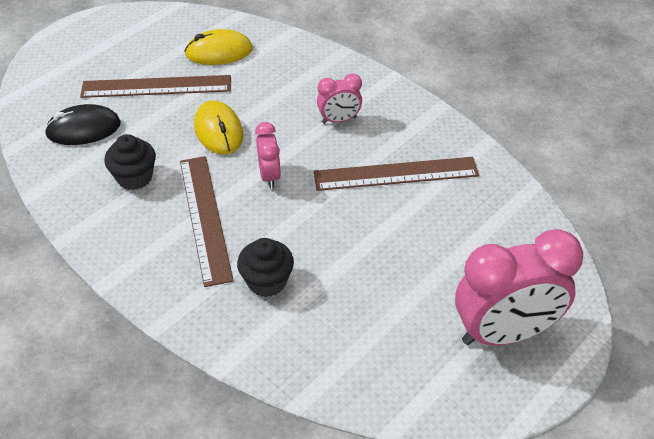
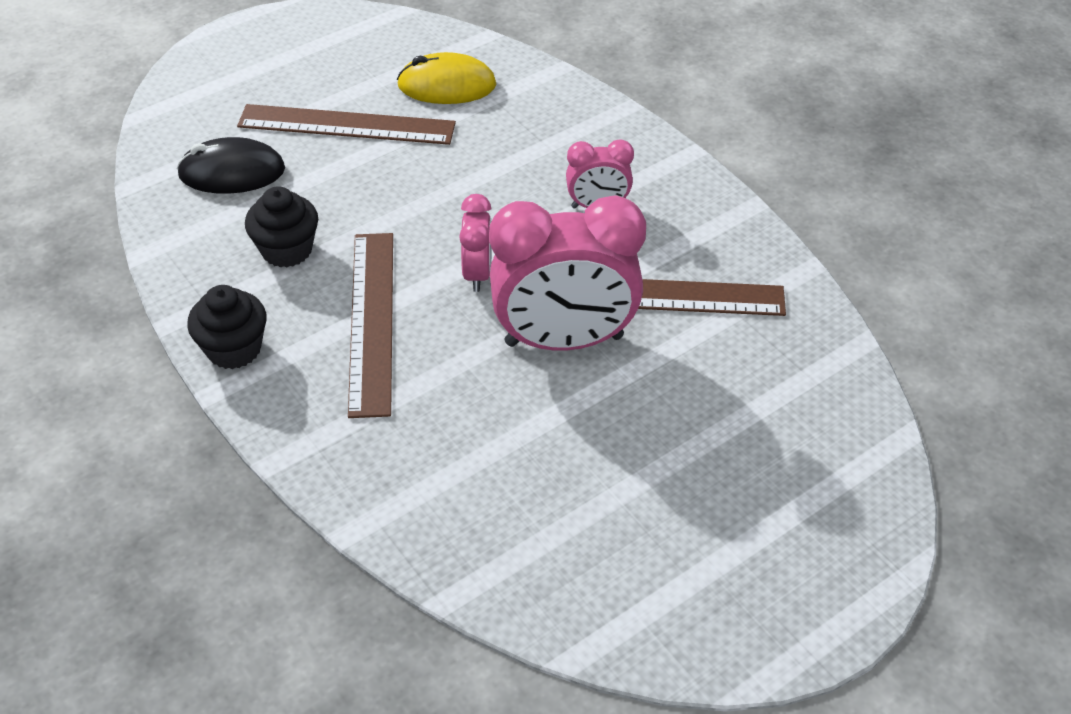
camera: 10 degrees right, 0 degrees up
(218, 131) = (420, 199): yellow mouse -> none
(267, 281) = (438, 423): black cupcake -> black cupcake (234, 349)
(504, 333) = (766, 550): pink clock -> pink clock (564, 340)

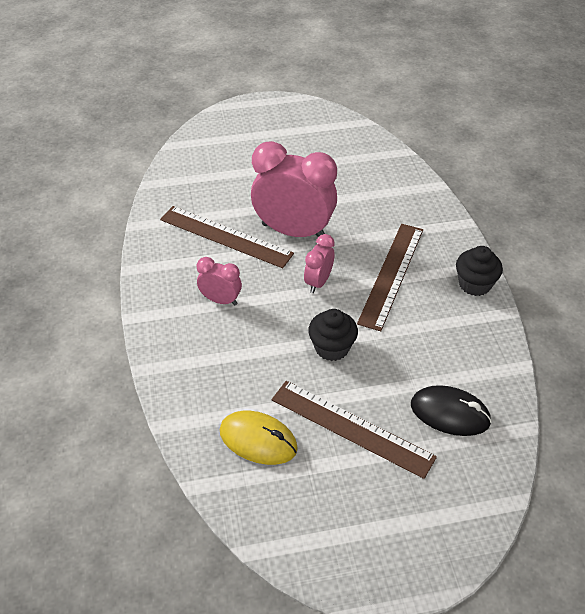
camera: 155 degrees left, 0 degrees up
(287, 250) = (427, 336): black cupcake -> black cupcake (332, 347)

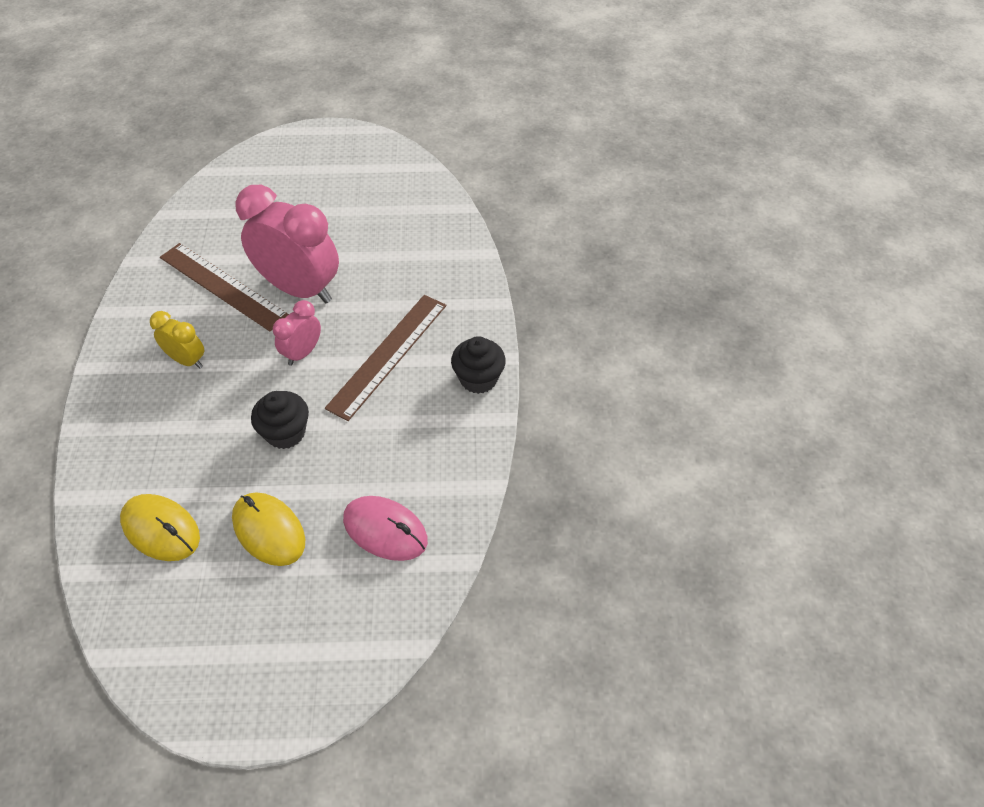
camera: 10 degrees right, 5 degrees up
(220, 300) = (187, 360): pink clock -> yellow clock
(352, 427) = (269, 530): brown ruler -> yellow mouse
(450, 413) = (385, 530): black mouse -> pink mouse

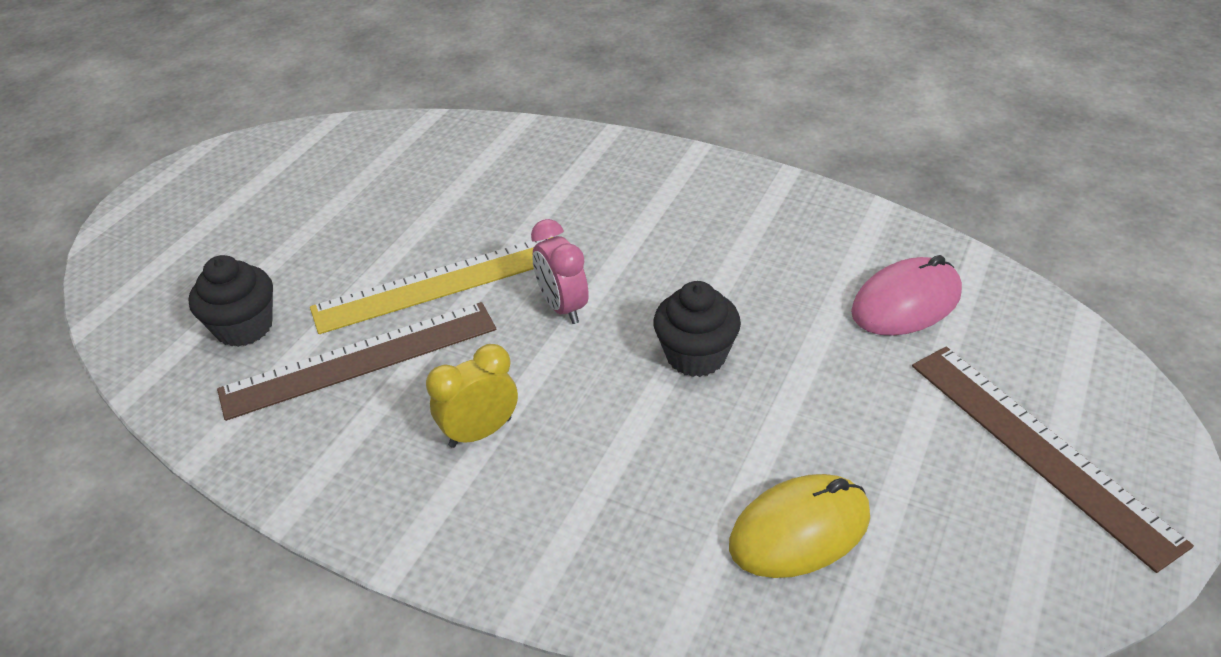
camera: 60 degrees left, 10 degrees down
(269, 530) = (857, 410): yellow mouse -> none
(300, 289) = (440, 283): pink clock -> yellow ruler
(388, 355) = (626, 233): brown ruler -> brown ruler (1040, 449)
(478, 379) = (716, 175): black cupcake -> black cupcake (244, 327)

